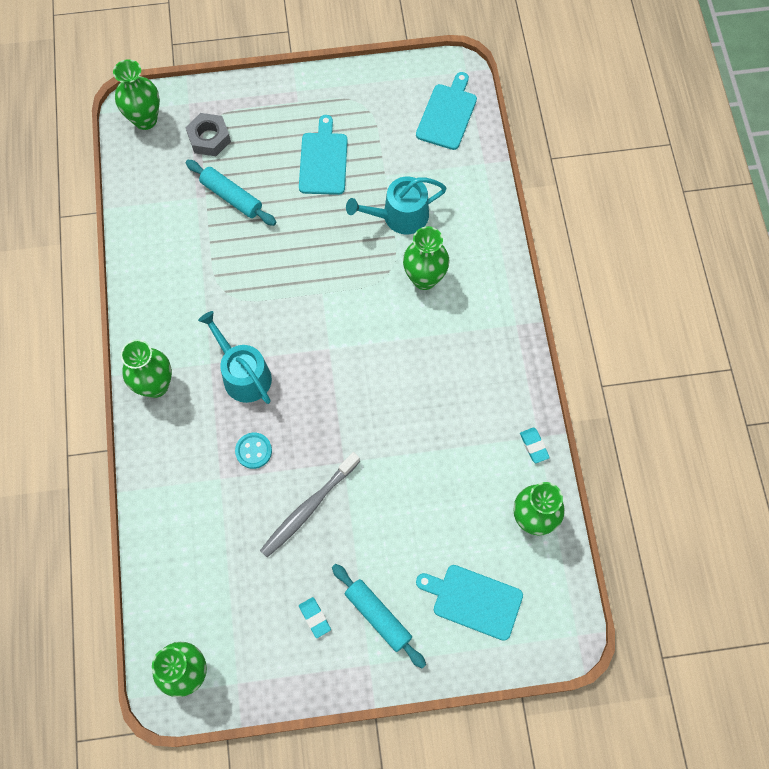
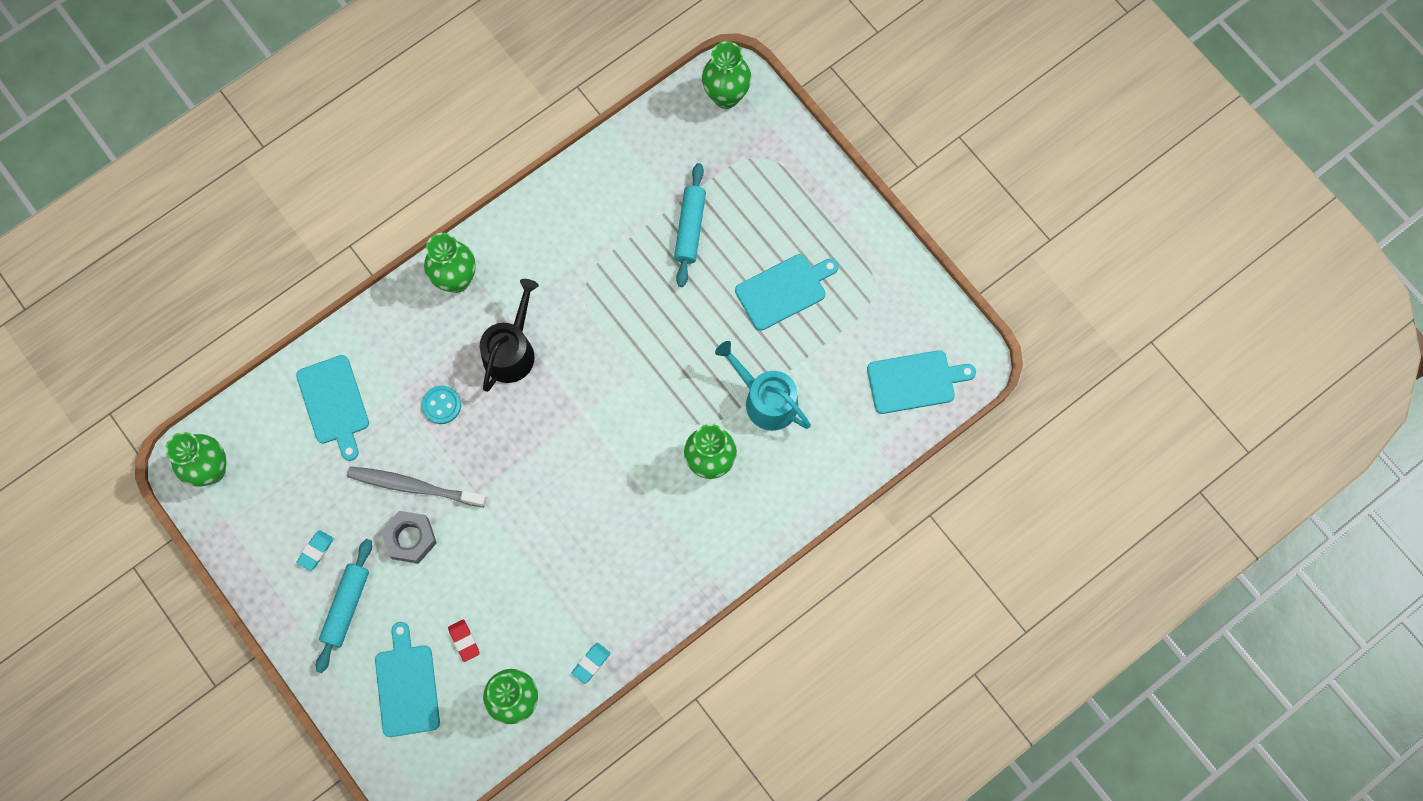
camera: 60 degrees right, 5 degrees up
(196, 537) = (334, 403): none -> turquoise cutting board
(209, 138) = (742, 168): grey nut -> grey nut (410, 538)
(243, 374) = (511, 350): turquoise watering can -> black watering can
(461, 534) = (464, 641): none -> red eraser

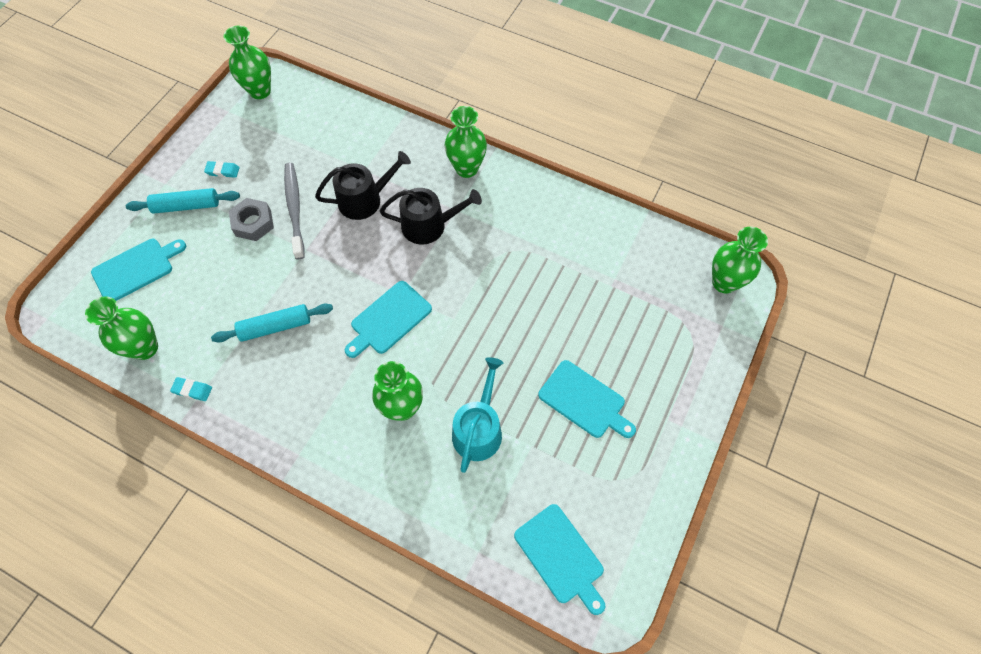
camera: 65 degrees right, 10 degrees down
(334, 403) = (337, 136): turquoise cutting board -> turquoise cutting board (389, 319)
(441, 405) = (365, 199): turquoise button -> black watering can
(464, 641) = (183, 291): red eraser -> none
(690, 228) = (596, 305): turquoise rolling pin -> turquoise rolling pin (275, 327)

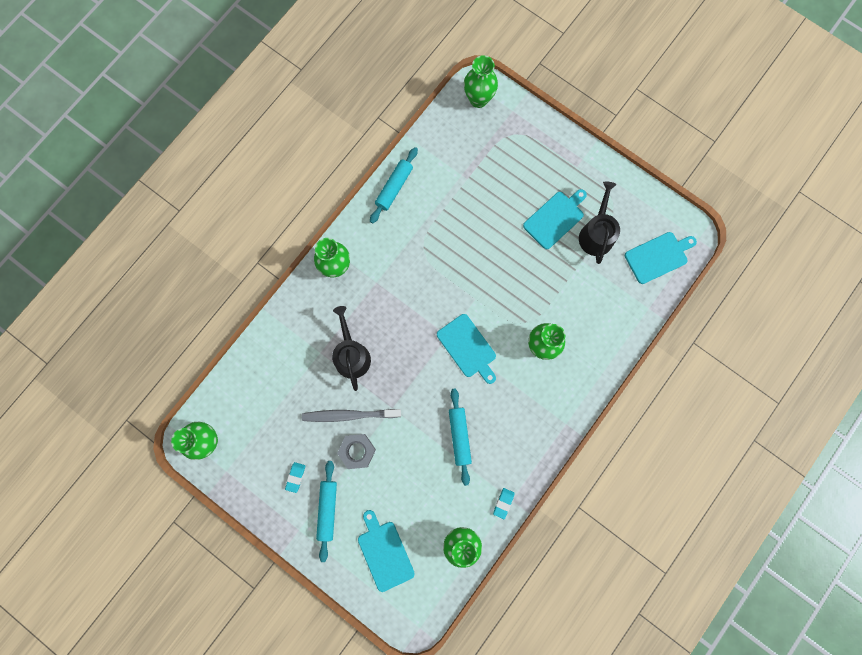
camera: 80 degrees left, 15 degrees up
(429, 225) = (387, 305): black watering can -> black watering can (596, 233)
(479, 429) = (565, 294): turquoise watering can -> none
(577, 209) = (394, 188): none -> turquoise rolling pin

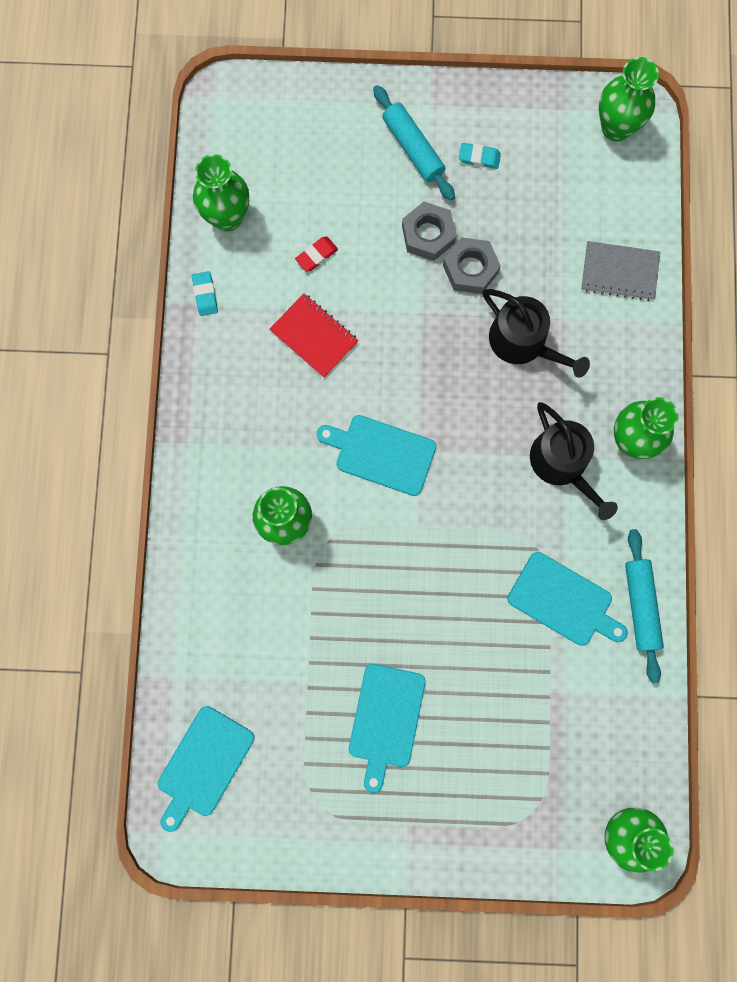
camera: 145 degrees right, 0 degrees up
(272, 357) = (619, 272): none -> grey notebook
(295, 477) = (479, 157): turquoise eraser -> turquoise eraser turned 60 degrees counterclockwise
(349, 415) = (470, 269): grey toothbrush -> grey nut
(384, 553) = (310, 147): turquoise cutting board -> turquoise cutting board (563, 601)
(426, 483) = (316, 255): none -> red eraser
(459, 436) = (314, 336): turquoise rolling pin -> red notebook
(596, 233) = (313, 738): black watering can -> black watering can (563, 465)

